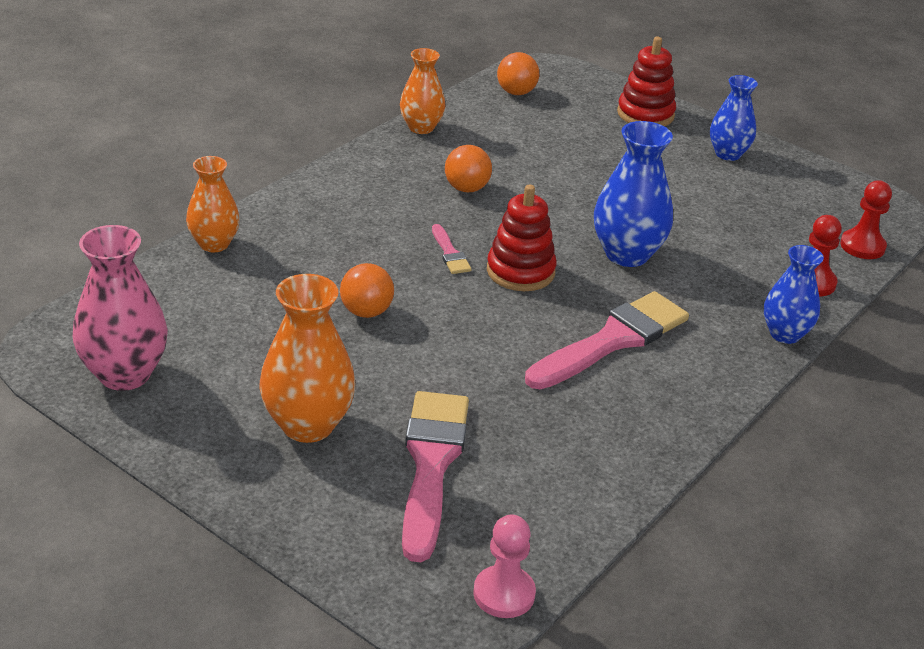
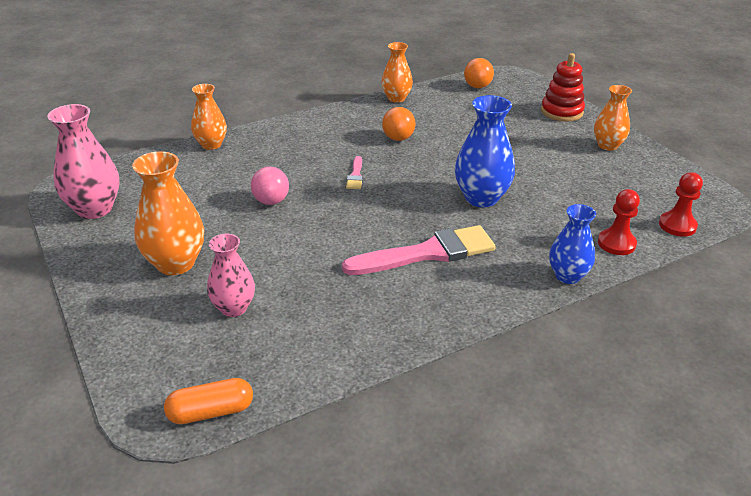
camera: 25 degrees right, 0 degrees up
(366, 312) = (271, 201): orange ball -> pink ball
(431, 464) = (234, 308): pink brush -> pink vase
(504, 594) = (211, 412): pink pawn -> orange capsule
(520, 271) = (395, 195): red stacking toy -> none
(728, 154) = (607, 145): blue vase -> orange vase

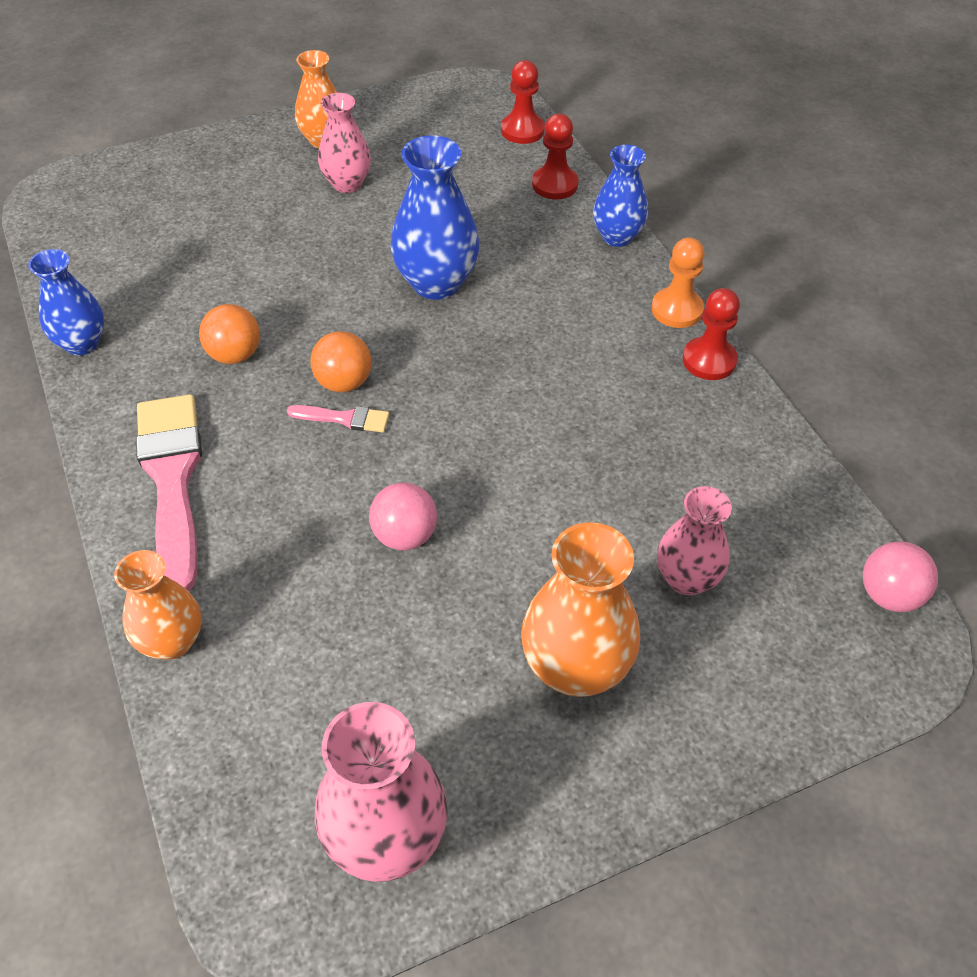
camera: 85 degrees left, 15 degrees up
(211, 412) = (889, 595): orange capsule -> pink ball
(396, 98) = (82, 343): orange vase -> blue vase
(427, 253) = (564, 355): pink brush -> pink brush (172, 480)
(439, 324) = (709, 360): none -> red pawn
(477, 86) = (82, 235): orange ball -> orange ball (344, 382)
(492, 307) = (677, 310): none -> orange pawn
(561, 112) = (209, 161): red stacking toy -> none
(566, 158) = (347, 184): none -> pink vase

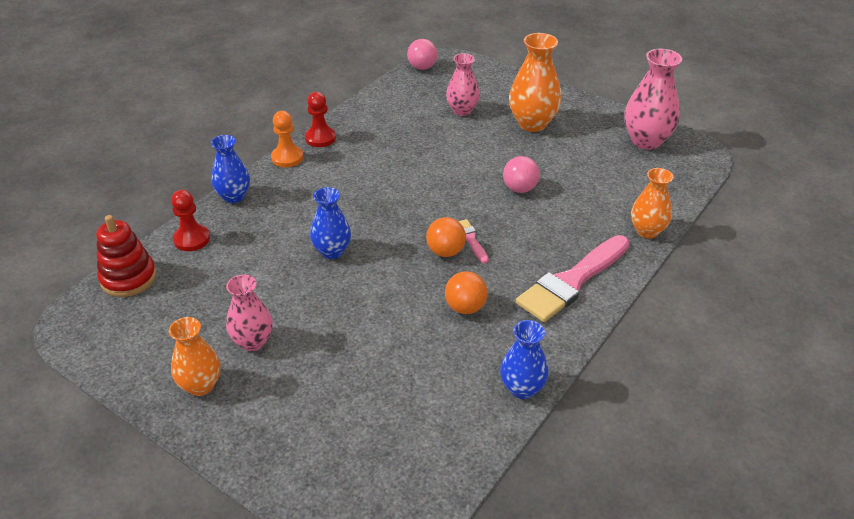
camera: 120 degrees left, 10 degrees down
(436, 283) = (332, 251): blue vase -> blue vase, size x0.65
(522, 130) = (128, 278): red pawn -> red stacking toy

